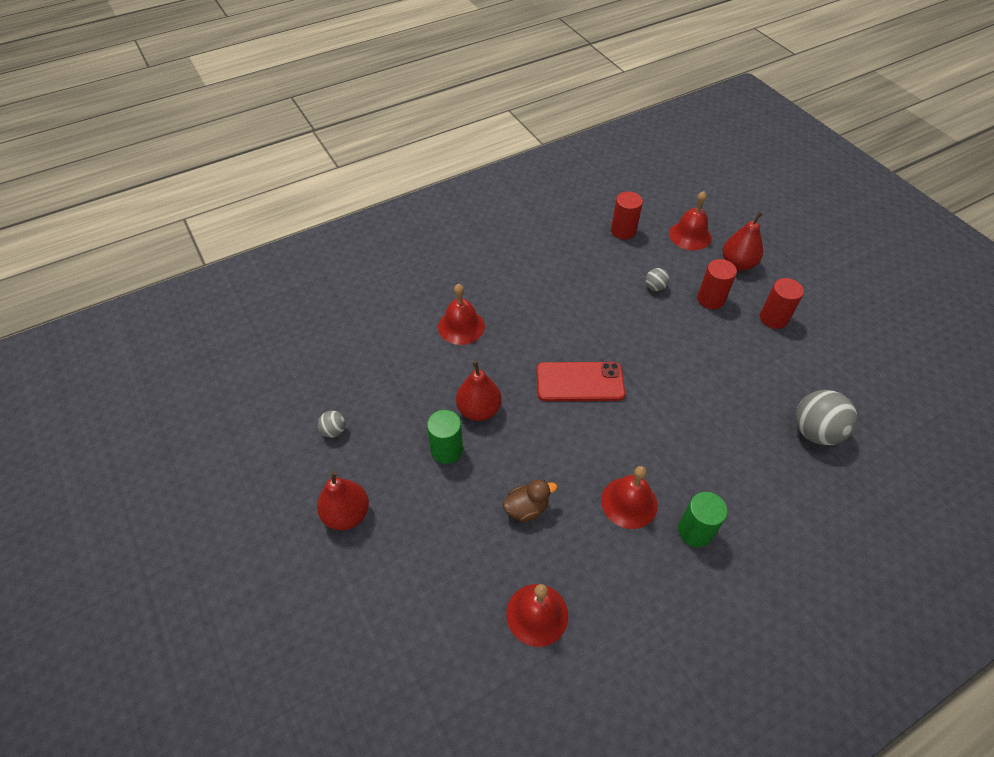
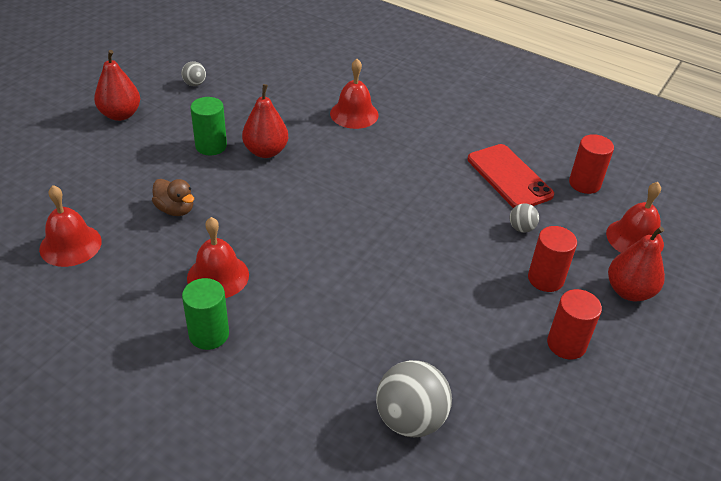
camera: 60 degrees right, 10 degrees down
(579, 382) = (343, 205): red phone -> red phone (509, 177)

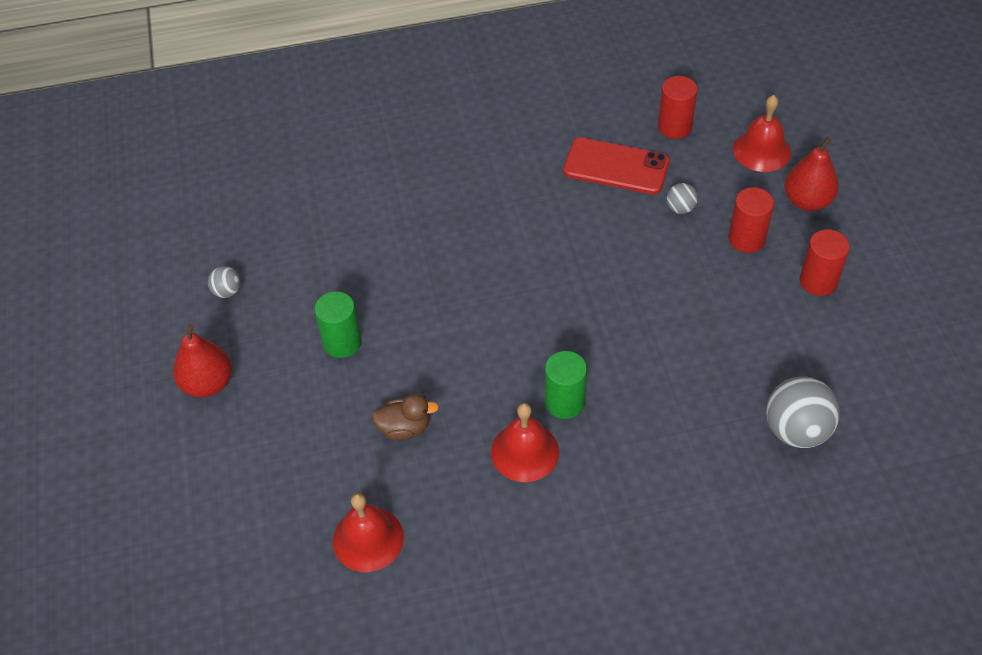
camera: 40 degrees left, 10 degrees up
(209, 334) = (587, 502): green cylinder -> green cylinder (564, 402)
(266, 151) = (397, 307): red pear -> none
(354, 114) = (417, 205): red bell -> none

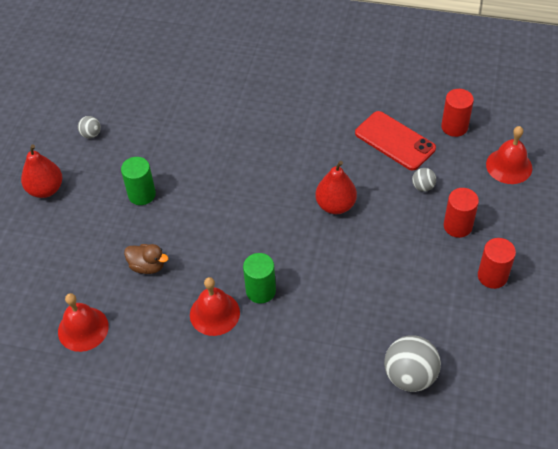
camera: 25 degrees right, 0 degrees up
(807, 201) = (520, 215): red pear -> red pear (335, 205)

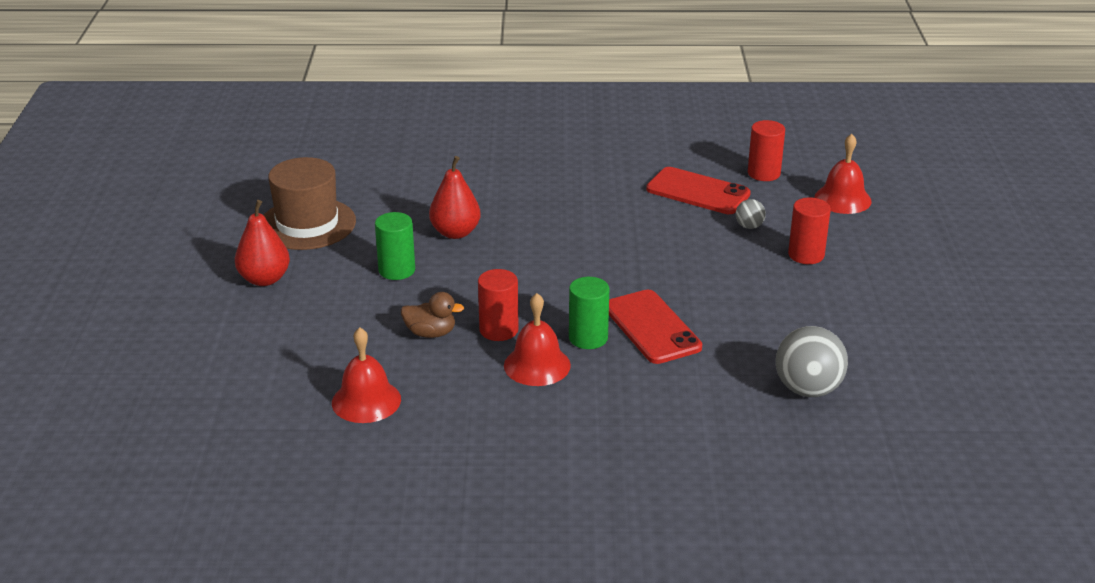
camera: 15 degrees left, 20 degrees down
(91, 134) = (307, 224): grey ball -> brown hat
(312, 287) = (652, 327): none -> red phone
(335, 205) = (650, 253): red pear -> red pear (455, 233)
(492, 276) = (866, 292): red cylinder -> red cylinder (498, 330)

